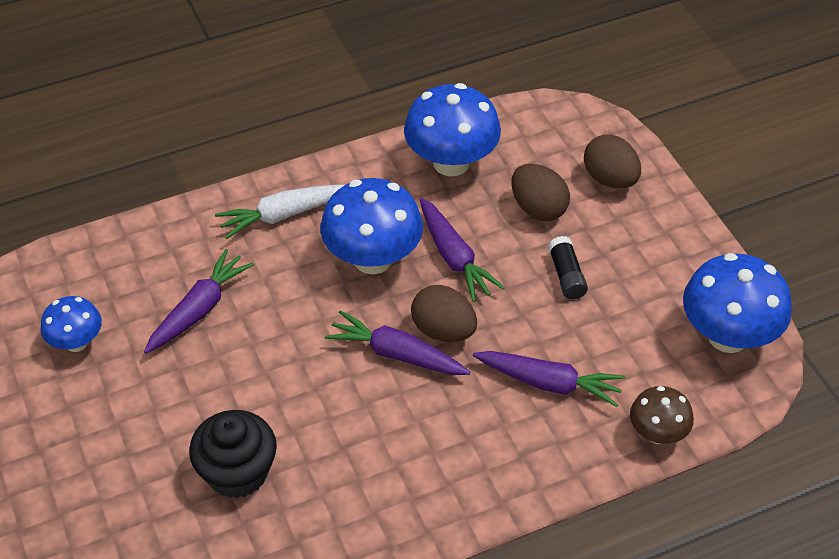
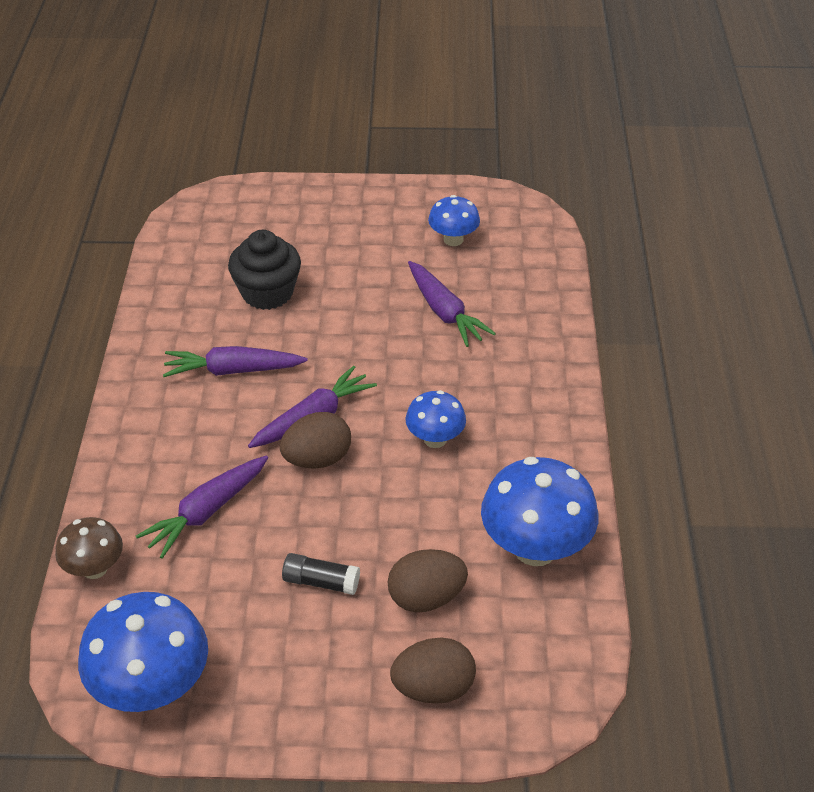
camera: 115 degrees right, 5 degrees down
(283, 215) = (528, 394): white carrot -> none
(373, 259) = (435, 439): blue mushroom -> blue mushroom, size x0.57
(454, 257) = (400, 500): purple carrot -> purple carrot (233, 370)

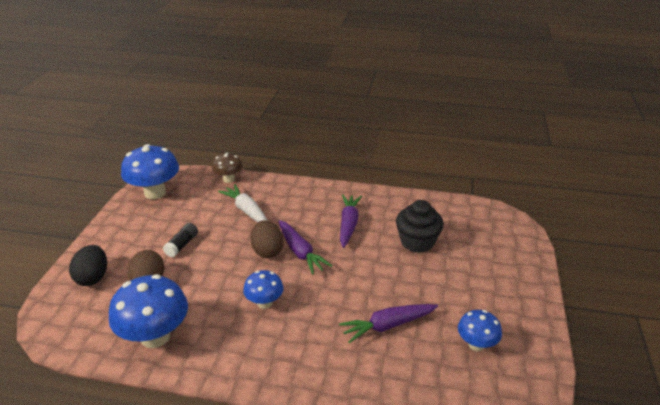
camera: 100 degrees right, 10 degrees down
(207, 512) = (247, 211): purple carrot -> white carrot
(433, 688) = (93, 277): brown egg -> black egg

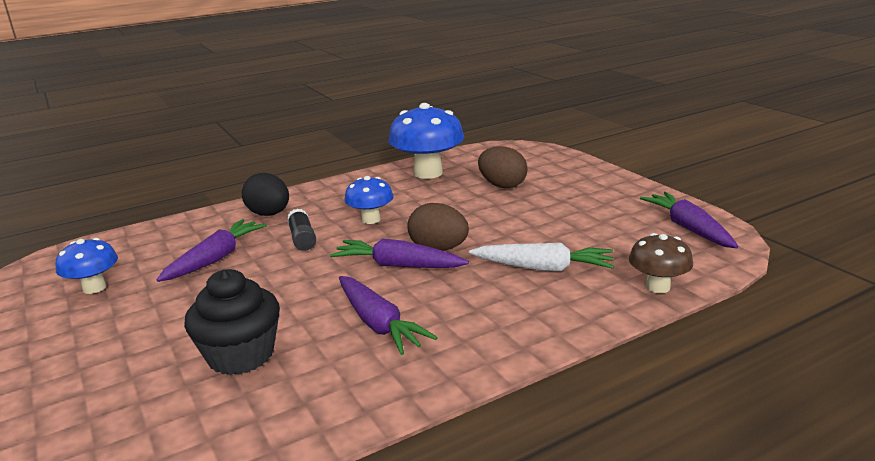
camera: 140 degrees right, 10 degrees down
(93, 277) = (553, 169): black egg -> black egg (269, 214)
(155, 193) = (688, 228): blue mushroom -> purple carrot
(182, 245) = (536, 212): black glue stick -> black glue stick (302, 239)

